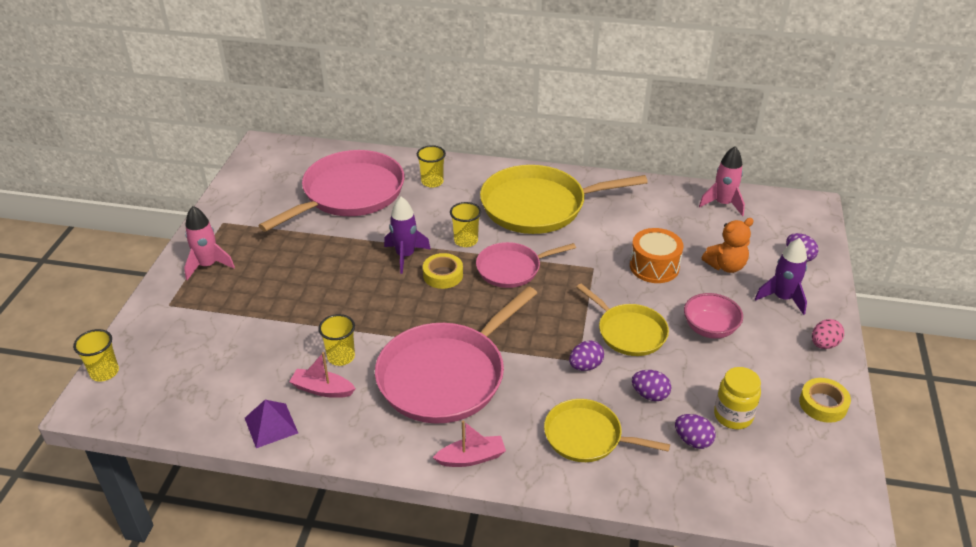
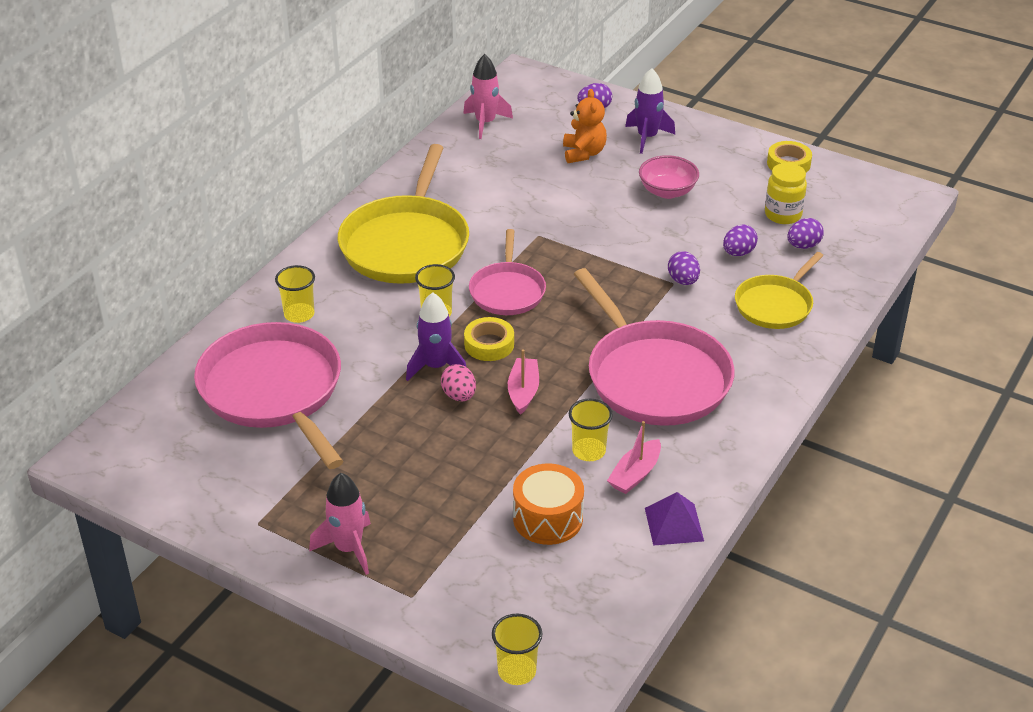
camera: 70 degrees left, 0 degrees up
(471, 458) = (775, 384): pink boat -> pink boat (523, 391)
(629, 332) = (648, 240): yellow pan -> none
(654, 266) = (559, 196): orange drum -> orange drum (548, 518)
(824, 344) = (718, 137): pink egg -> pink egg (459, 396)

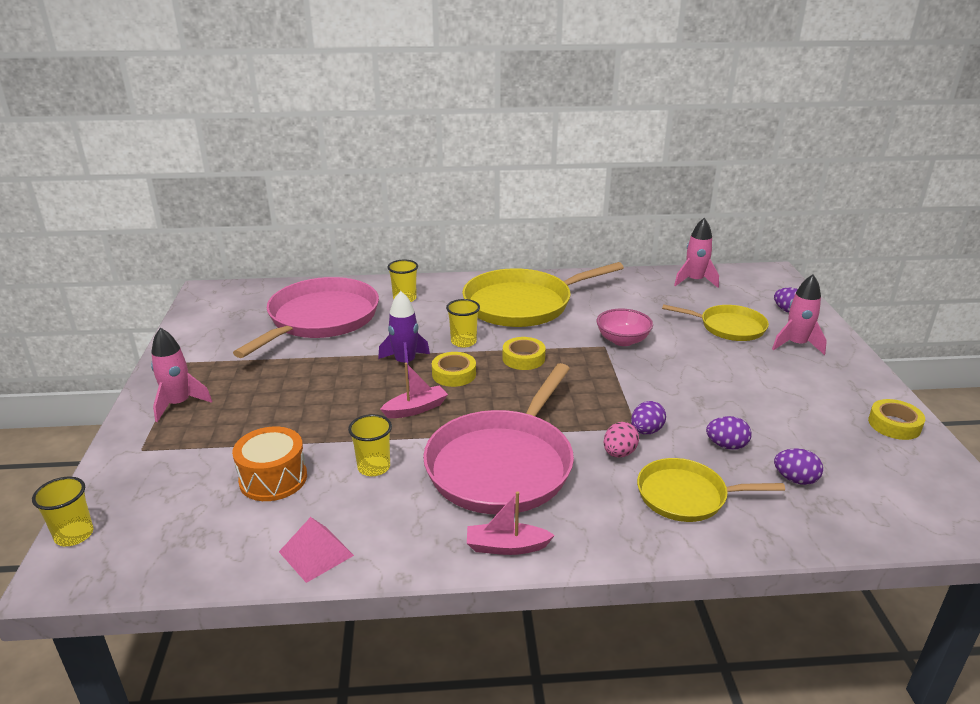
camera: 55 degrees right, 10 degrees down
(459, 396) = (383, 384): pink egg -> pink egg (619, 453)
(507, 291) = (523, 358): pink pan -> yellow tape
(583, 153) = (728, 327): orange teddy bear -> yellow pan
(635, 474) = (365, 504): pink boat -> pink boat (506, 546)
(647, 138) = (796, 345): purple rocket -> pink rocket
(667, 191) = (747, 379): pink bowl -> pink bowl (622, 340)
(674, 524) = (316, 553): purple pyramid -> pink pyramid
(783, 215) = (819, 450): yellow jar -> none

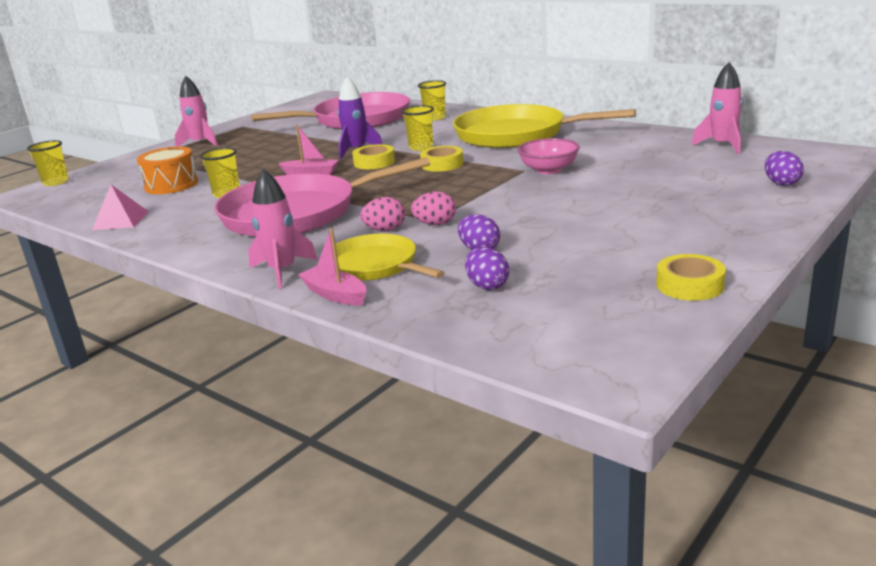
camera: 45 degrees right, 5 degrees down
(506, 546) = (208, 250): pink boat -> pink boat (335, 294)
(646, 431) = (435, 224): purple egg -> pink egg
(728, 327) = (677, 181): yellow pan -> none
(796, 345) = (724, 207): pink rocket -> pink rocket (282, 271)

